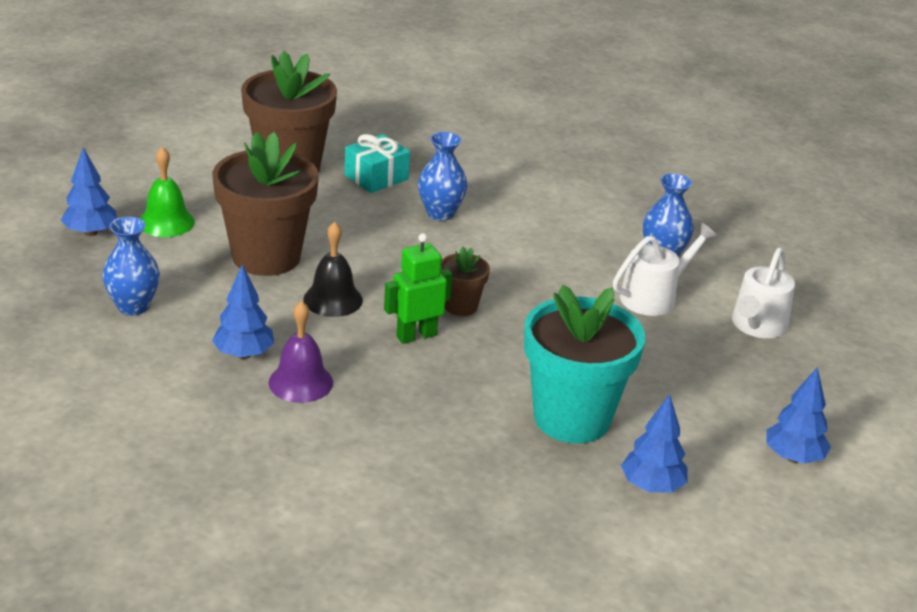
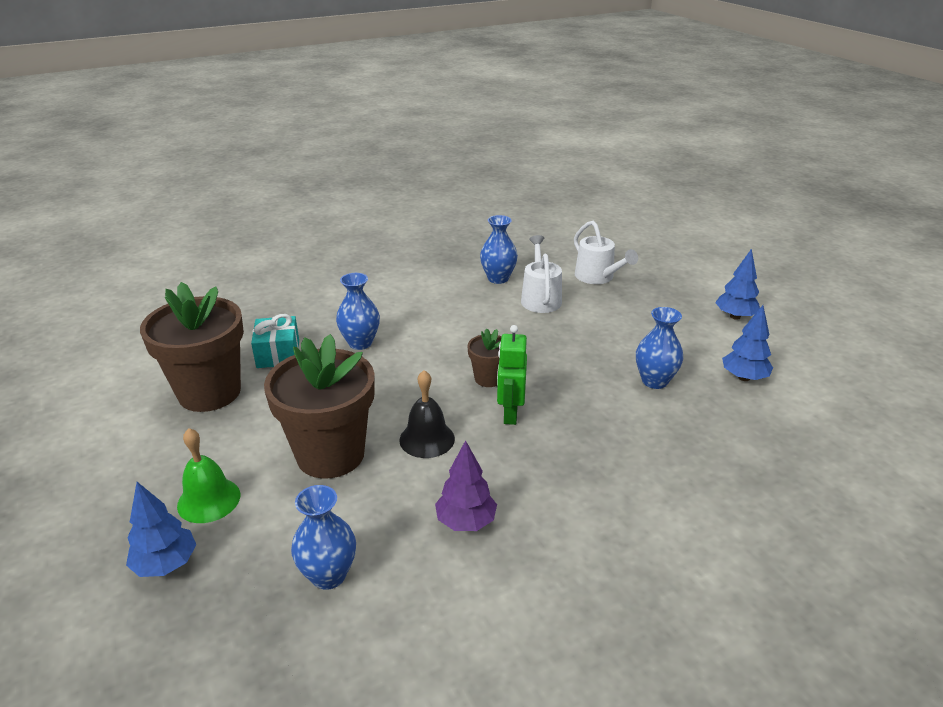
camera: 55 degrees left, 0 degrees up
(243, 354) = (466, 522): blue tree -> purple tree
(300, 382) = (530, 500): purple bell -> none
(572, 418) = (654, 381): turquoise flower pot -> blue vase

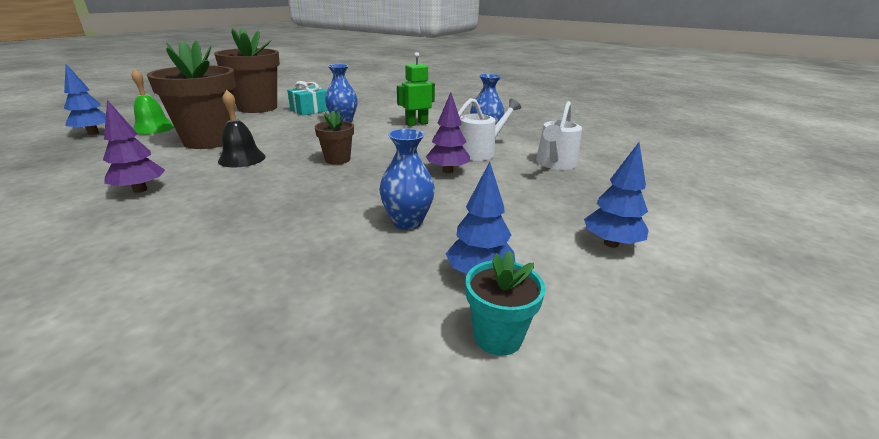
camera: 55 degrees right, 5 degrees down
(328, 575) = (78, 166): blue vase -> none
(510, 413) = (294, 175): green robot -> green robot (416, 124)
(570, 330) = (447, 171): none -> purple tree
(807, 395) = (498, 336): none -> turquoise flower pot

